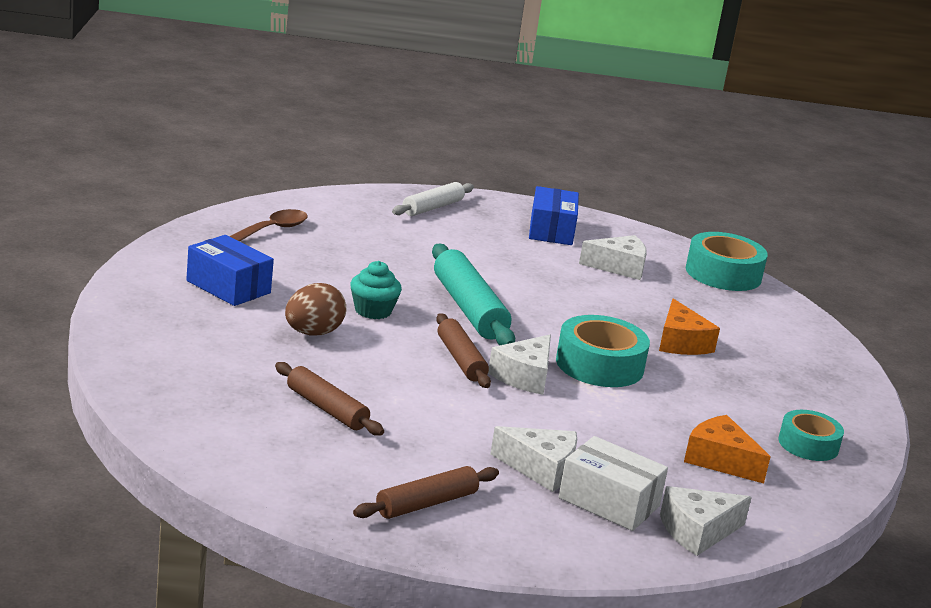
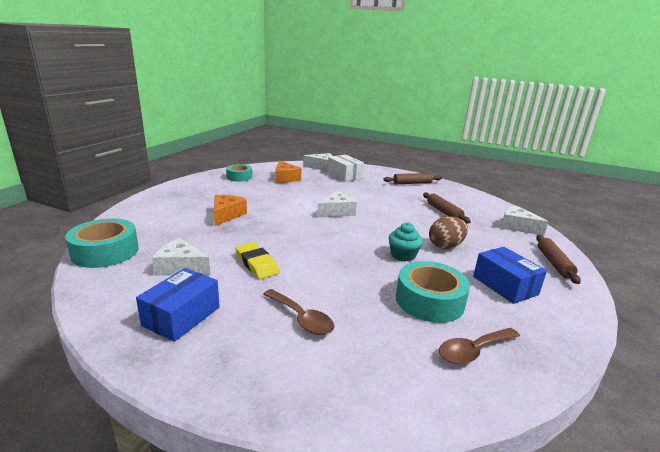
camera: 155 degrees left, 0 degrees up
(433, 207) = (277, 372): white rolling pin -> none
(445, 238) = (301, 318): none -> brown spoon
(461, 360) = (365, 222): brown rolling pin -> brown rolling pin (554, 263)
(468, 309) = (337, 249): turquoise rolling pin -> none
(541, 469) = (361, 185): white cheese -> white cheese (517, 227)
(546, 279) = (256, 263): none -> yellow eraser
(599, 365) = (290, 211): turquoise tape -> turquoise tape (429, 300)

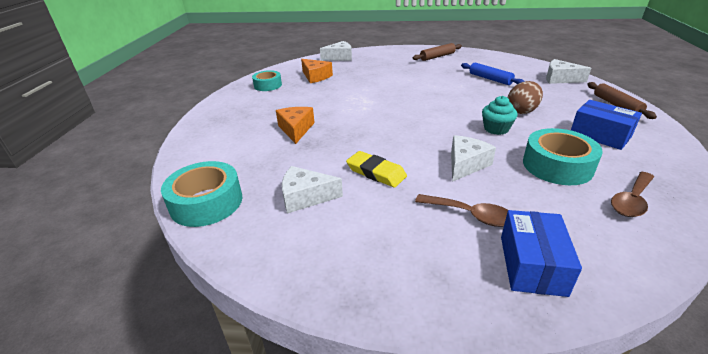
camera: 15 degrees left, 10 degrees up
(181, 316) = (358, 248): blue box -> blue box (532, 265)
(337, 212) = (399, 100): white cheese -> white cheese (466, 164)
(344, 175) = (369, 62): white box -> none
(444, 212) = (490, 79): brown rolling pin -> blue rolling pin

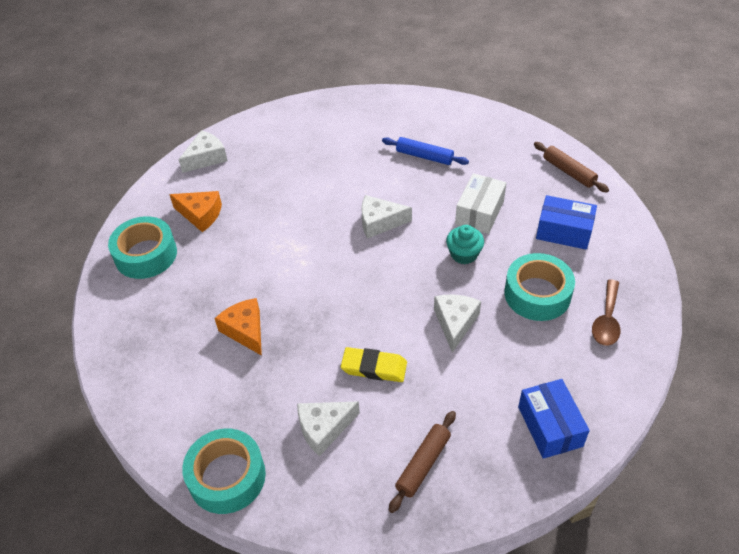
camera: 25 degrees left, 15 degrees up
(268, 85) = (146, 255): turquoise tape -> turquoise tape, size x1.56
(437, 56) = (339, 120): brown rolling pin -> brown rolling pin (423, 464)
(470, 215) = (484, 390): brown spoon -> none
(522, 111) = (479, 212): brown egg -> white box
(560, 79) = (501, 134): white cheese -> white cheese (379, 222)

